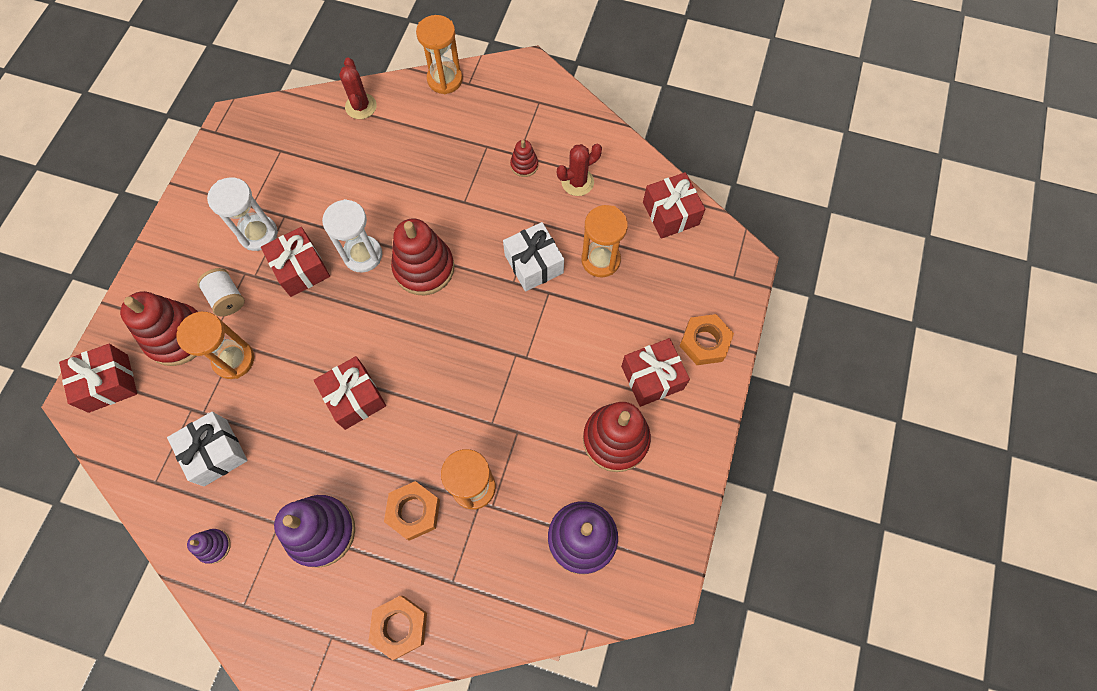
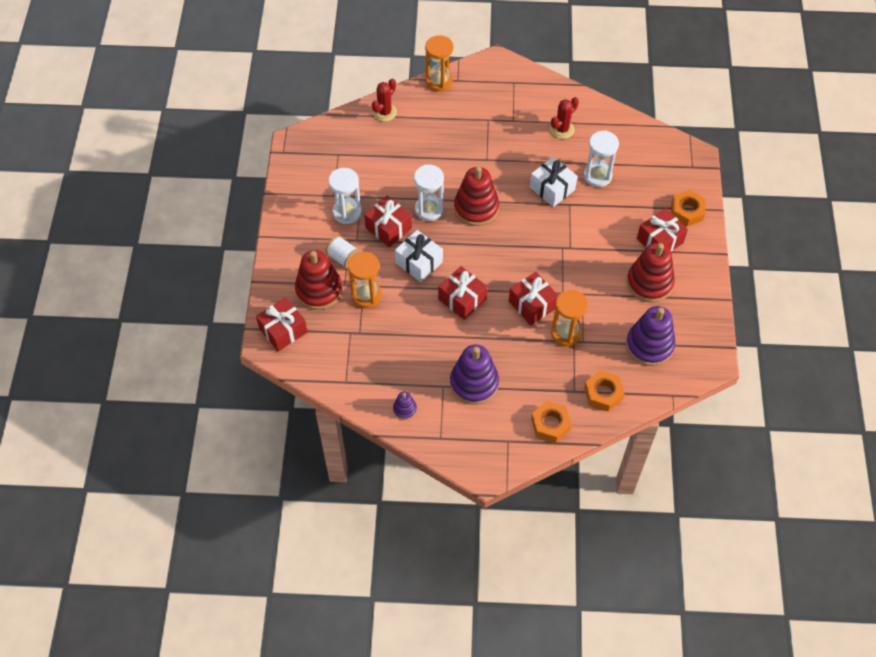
camera: 15 degrees left, 10 degrees down
(215, 452) = (380, 354): white gift -> white gift (419, 262)
(361, 106) = (384, 112): red cactus -> red cactus turned 60 degrees clockwise
(414, 511) = (532, 357): orange nut -> orange nut (603, 393)
(524, 165) = (520, 126): red stacking toy -> none
(600, 260) = (597, 176): orange hourglass -> white hourglass
(670, 213) = (634, 136): red gift -> red gift (532, 304)

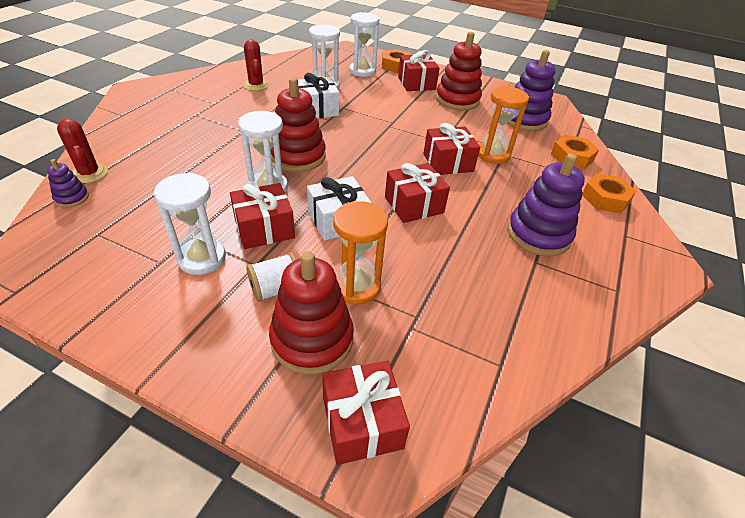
camera: 70 degrees left, 15 degrees down
(405, 409) = (566, 311): purple stacking toy -> purple stacking toy (72, 198)
(439, 81) = (105, 125): orange hourglass -> none
(651, 190) = (362, 71): none -> white hourglass

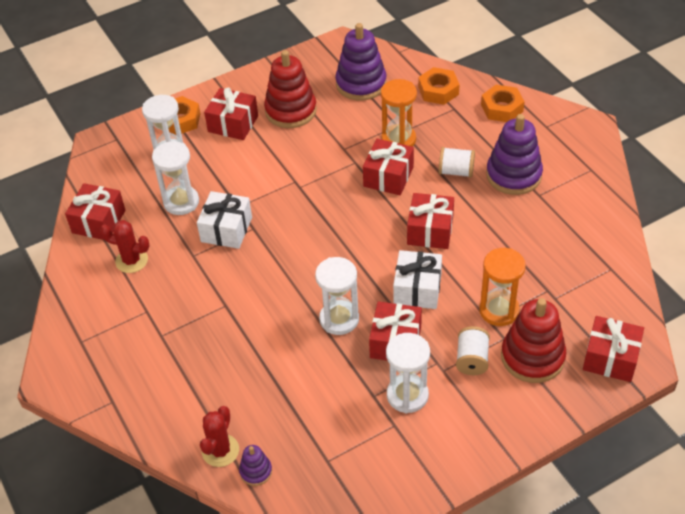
camera: 50 degrees left, 5 degrees up
(89, 173) = (220, 450): red cactus -> red cactus turned 75 degrees counterclockwise
(280, 66) = (99, 221): none -> red gift
(298, 156) = (303, 279): red stacking toy -> none
(498, 197) = (456, 171): none -> white spool

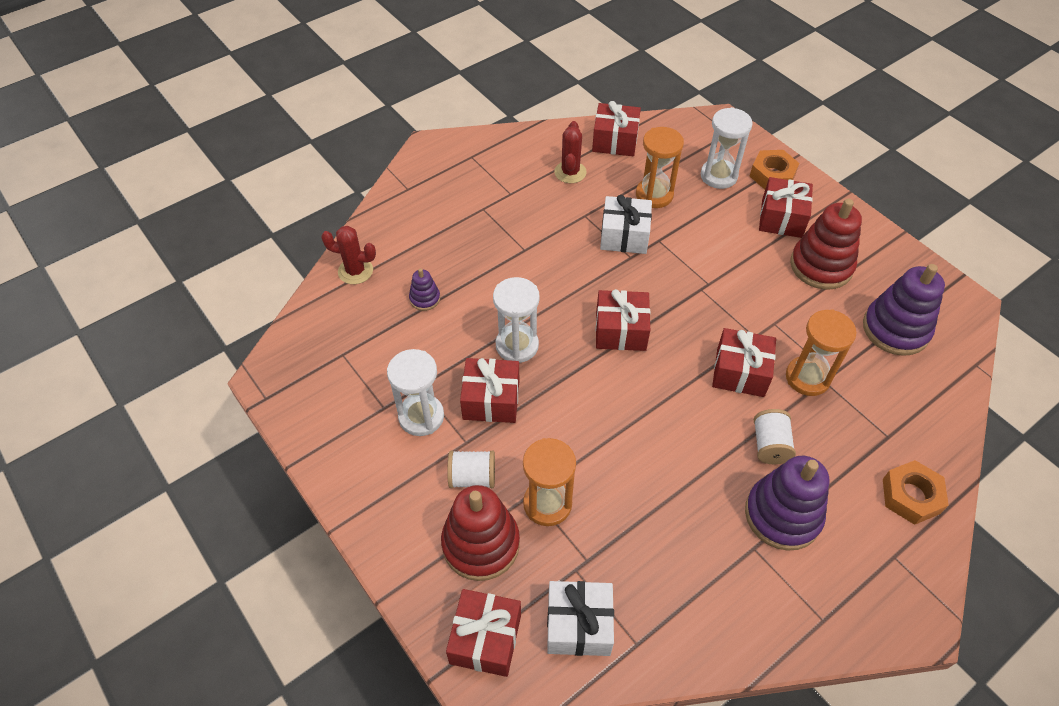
camera: 80 degrees right, 5 degrees up
(181, 202) = (654, 195): white hourglass -> orange hourglass
(256, 471) = (332, 300): purple stacking toy -> purple stacking toy (425, 298)
(417, 289) = (568, 415): white gift -> white gift (578, 625)
(430, 230) = (661, 422): red gift -> red gift (620, 331)
(438, 91) = (916, 416): orange nut -> none

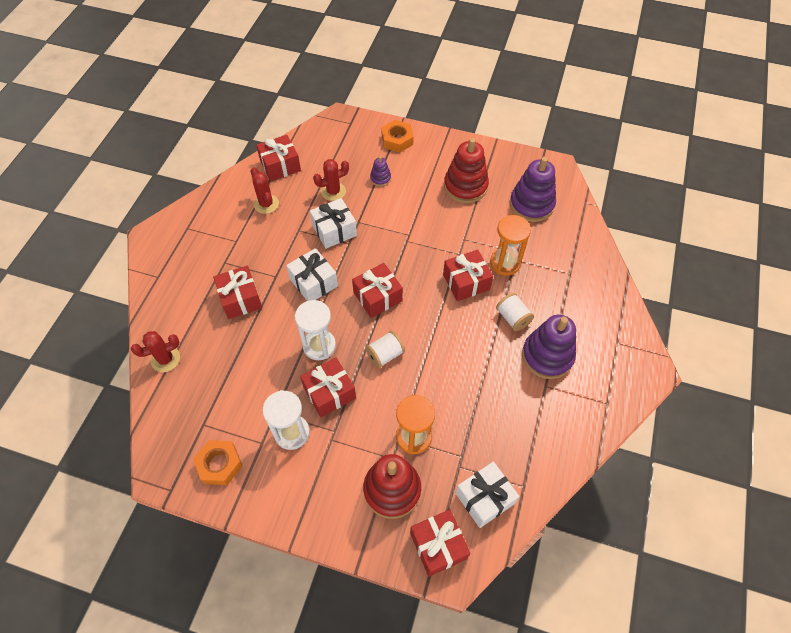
camera: 35 degrees left, 5 degrees up
(425, 298) = (232, 350): purple stacking toy -> purple stacking toy (380, 178)
(472, 477) = (355, 451): white spool -> white spool (385, 355)
(560, 277) = (313, 282): none -> white gift
(654, 195) = (333, 191): orange hourglass -> red cactus
(718, 176) = (365, 157): white hourglass -> none
(781, 218) = (422, 167): red gift -> red gift (240, 299)
(911, 496) = (603, 302): orange nut -> orange nut (219, 464)

